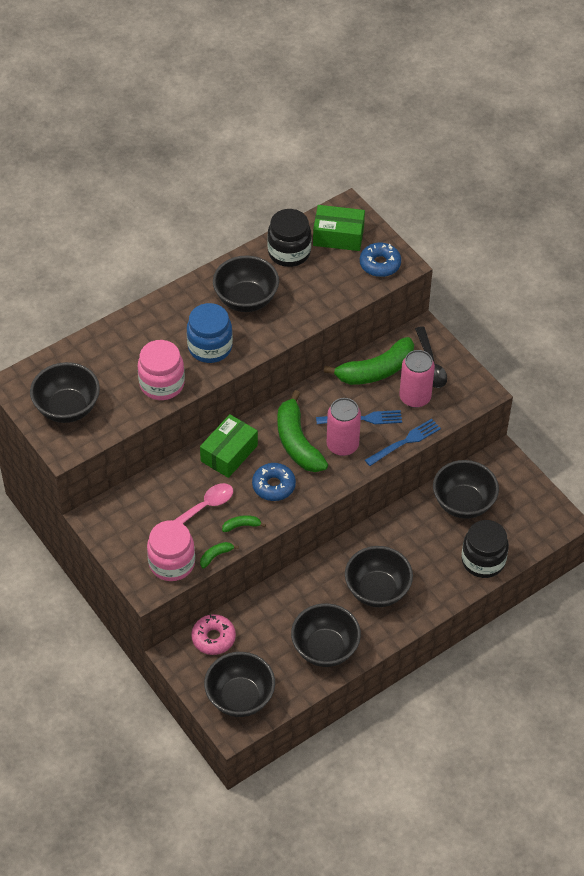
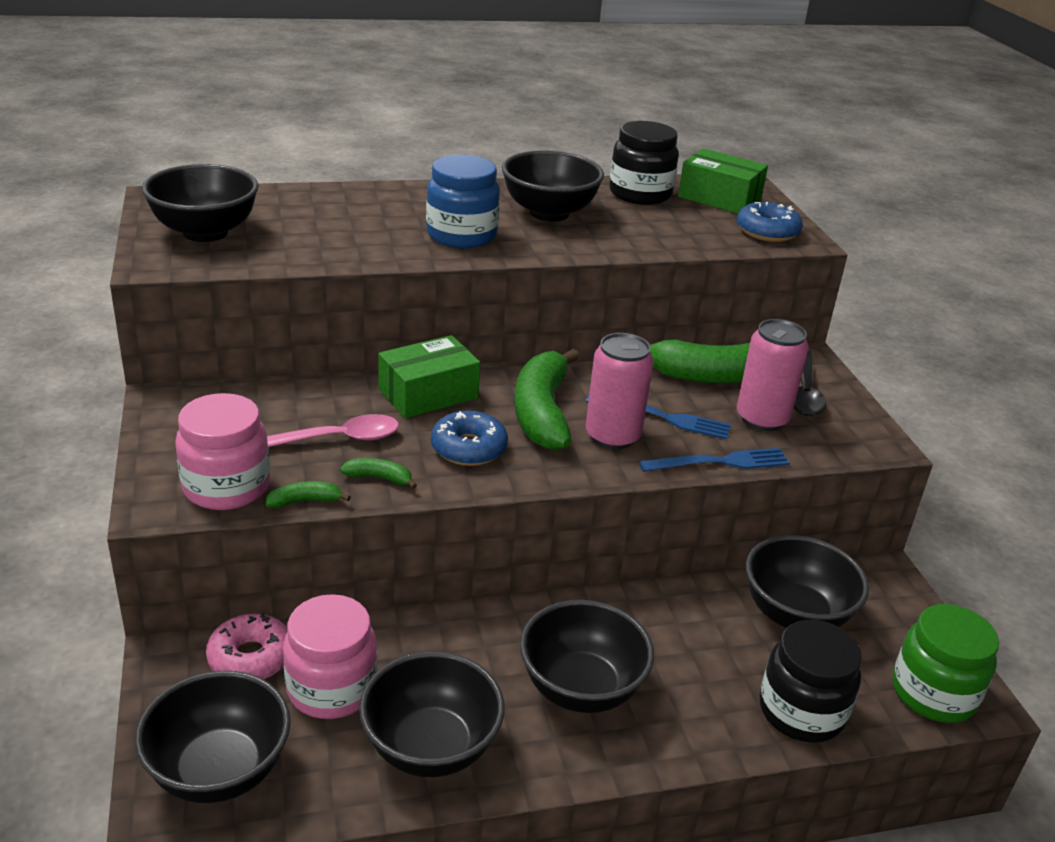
camera: 20 degrees right, 20 degrees down
(162, 384) = (360, 247): pink jar -> pink jar (331, 688)
(541, 525) = (933, 693): none -> green jar

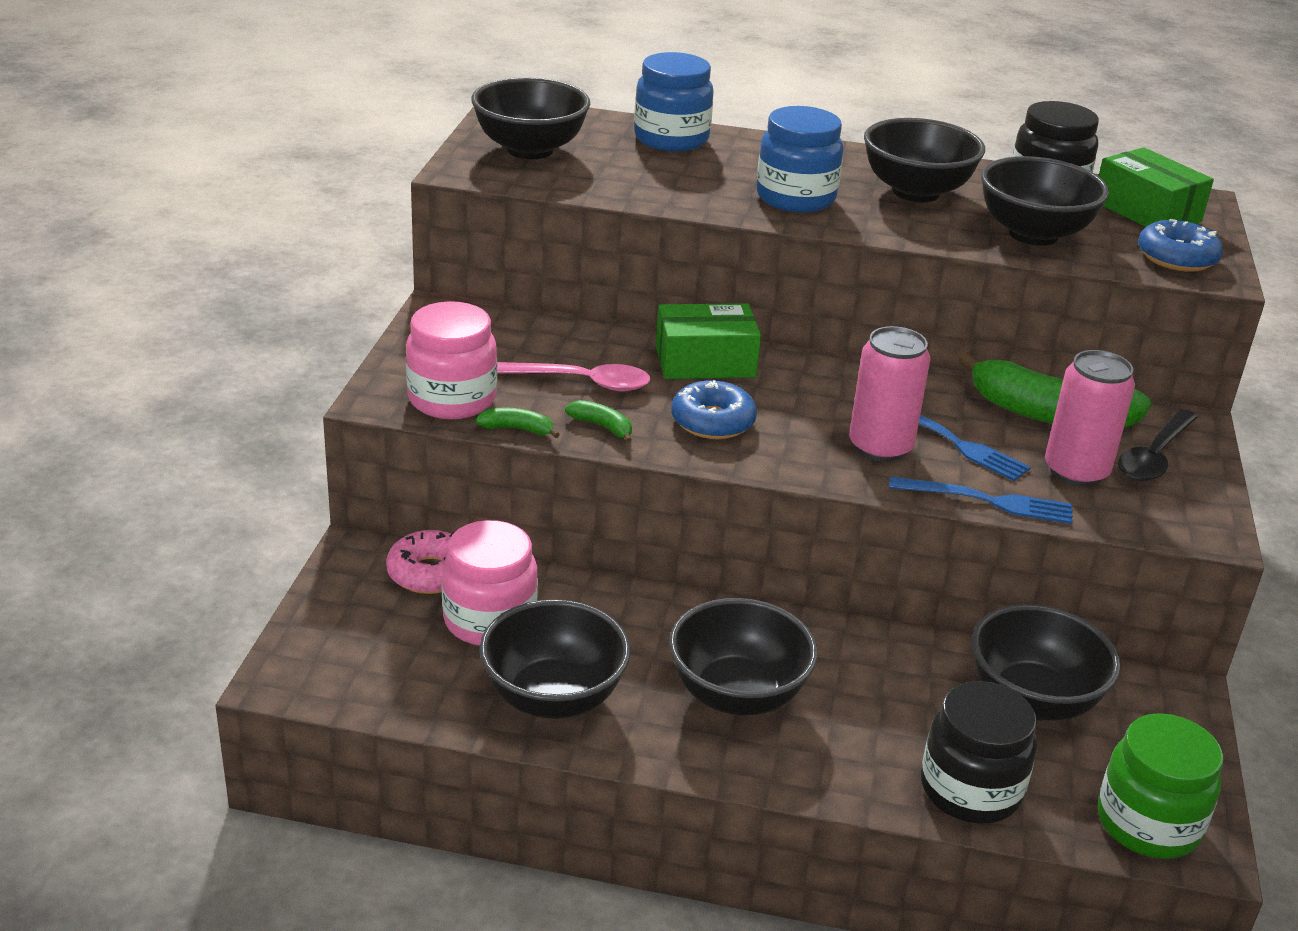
camera: 25 degrees right, 0 degrees up
(219, 771) = (351, 655): black bowl -> black bowl (1033, 234)
(323, 201) = (671, 139): none -> blue jar
(542, 412) = (817, 406): green banana -> none

